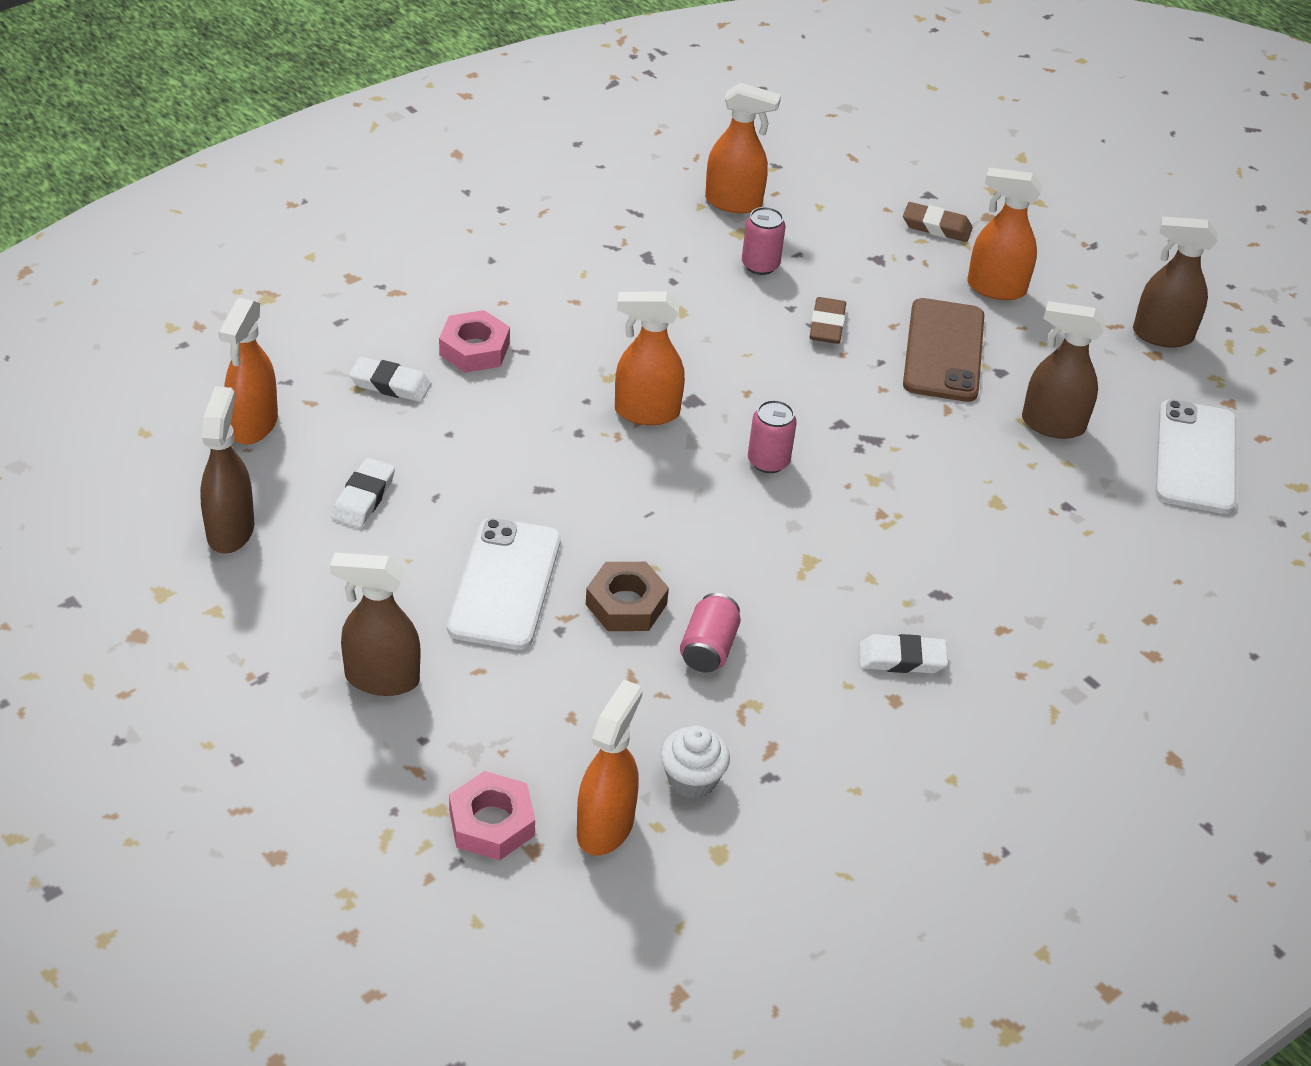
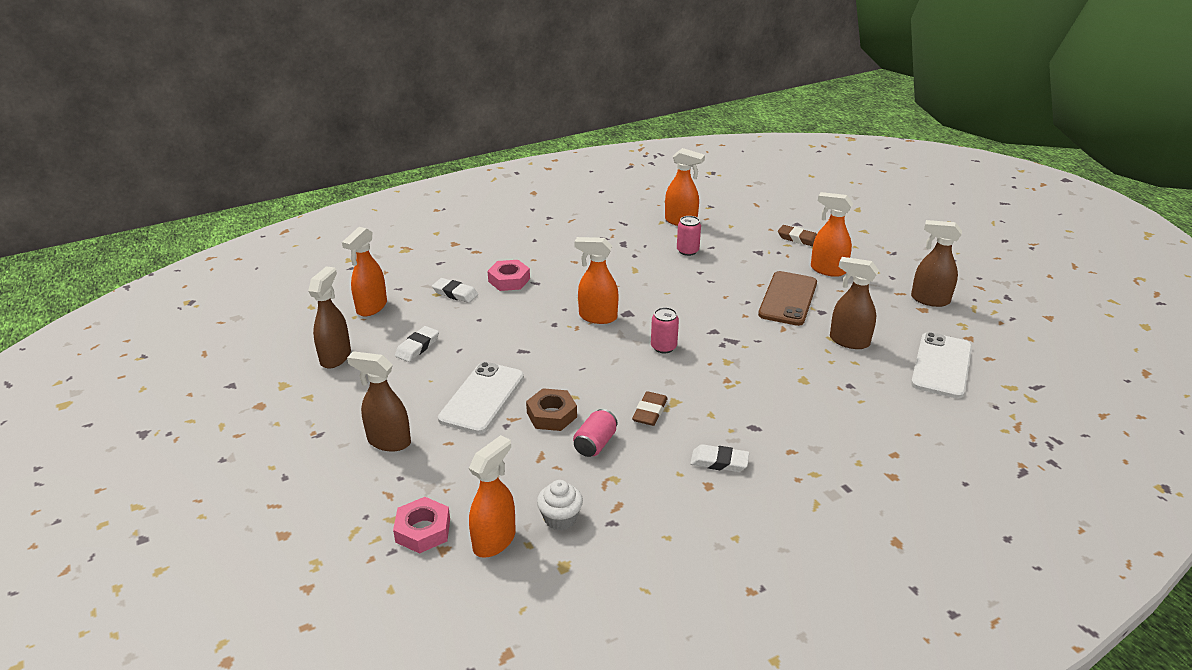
camera: 15 degrees right, 10 degrees down
(827, 325) = (719, 282): brown eraser -> brown eraser (650, 412)

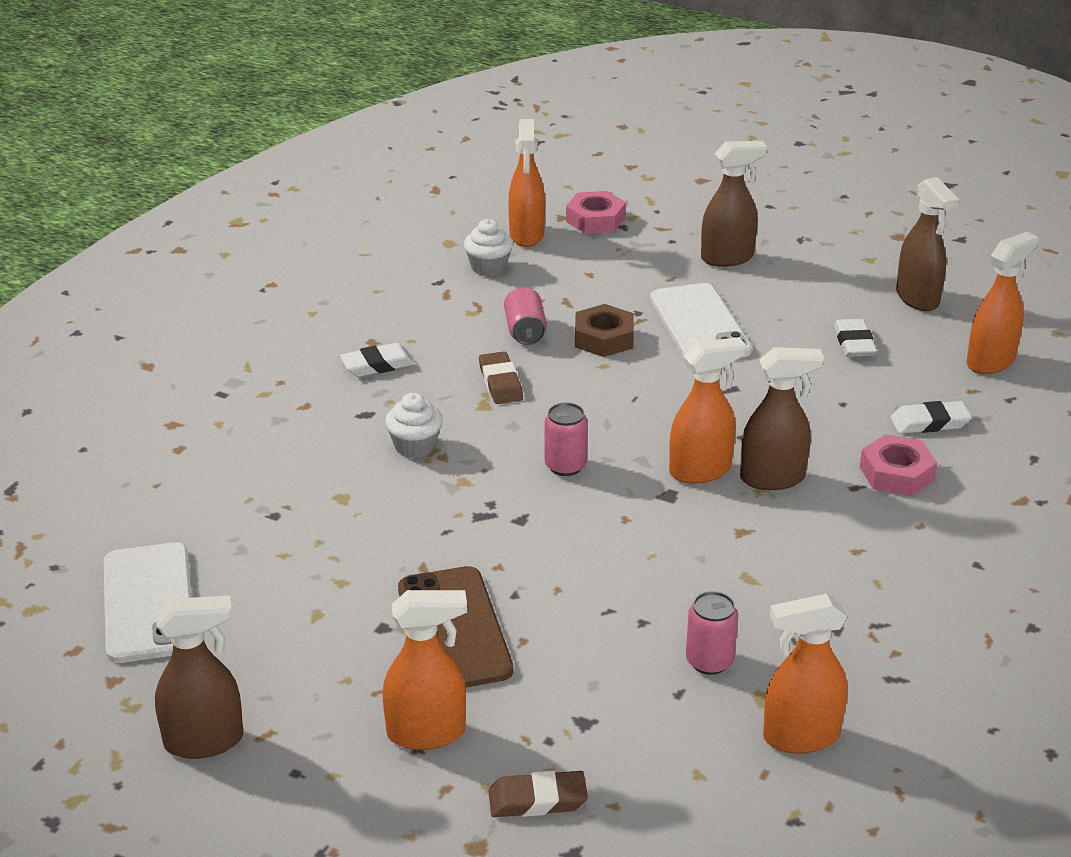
camera: 145 degrees right, 0 degrees up
(371, 307) = (991, 361): orange spray bottle -> orange spray bottle turned 60 degrees clockwise
(738, 392) = (415, 446): none -> white cupcake
(848, 341) = (310, 587): brown spray bottle -> brown spray bottle (773, 478)

